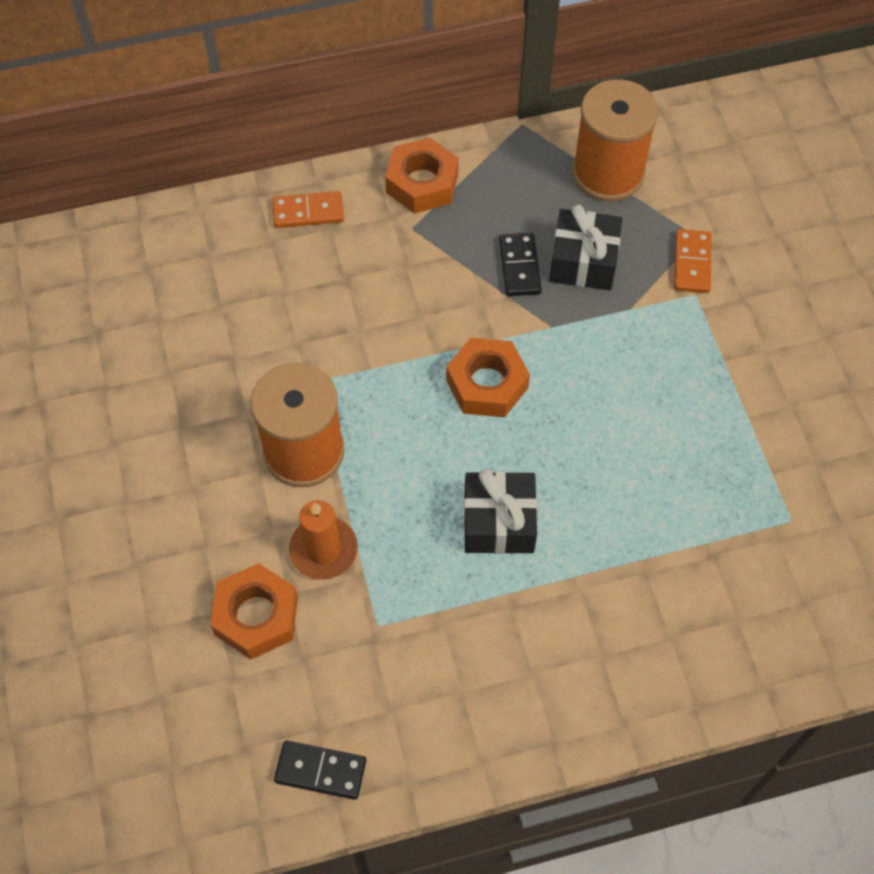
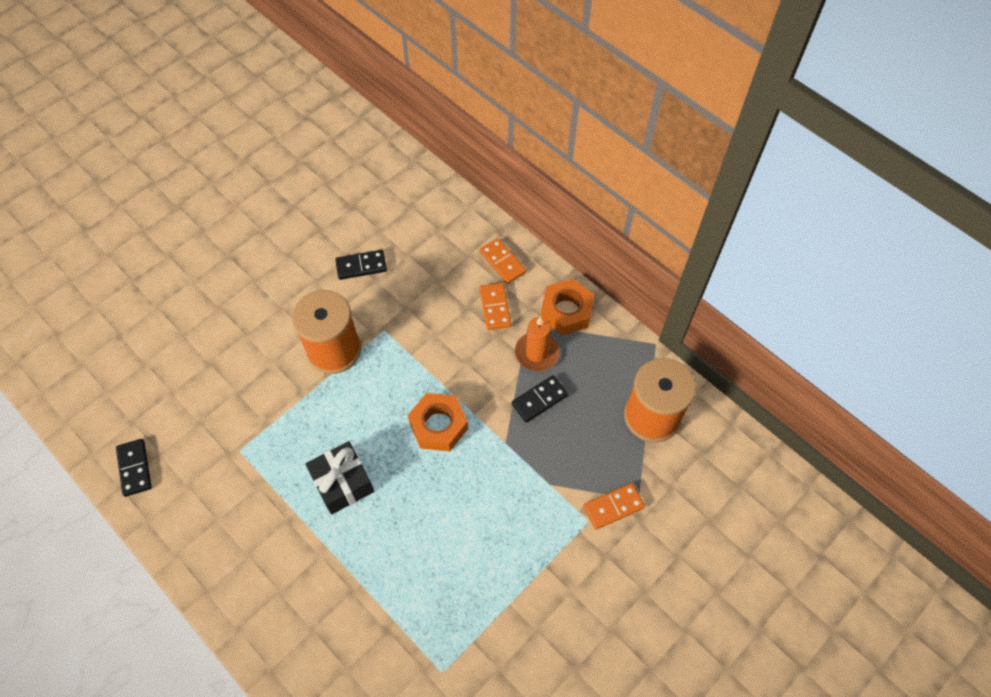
camera: 60 degrees right, 0 degrees up
(199, 365) = (361, 266): none -> black domino
(256, 616) = (215, 383): orange nut -> none
(323, 550) = (274, 395): orange candle -> orange candle (536, 353)
(366, 250) = (495, 307): none -> orange domino
(583, 261) = (569, 436): black gift -> none

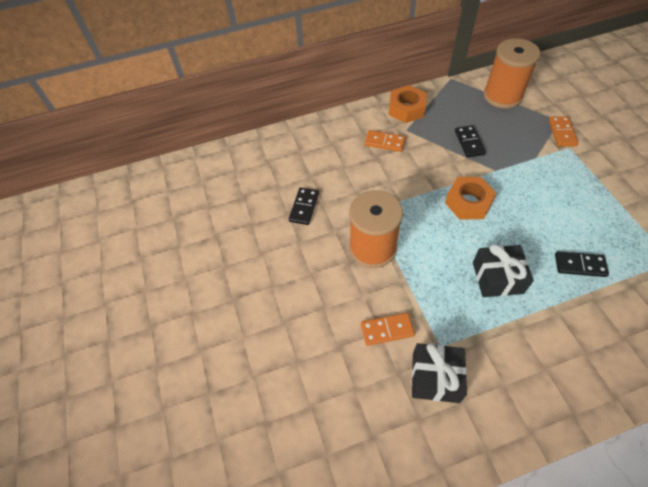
camera: 60 degrees left, 5 degrees down
(135, 468) = (426, 447): black domino -> black domino (580, 265)
(204, 455) = (435, 377): none -> black gift
(502, 262) = (349, 127): orange domino -> orange domino (387, 330)
(536, 353) = (432, 133): orange candle -> none

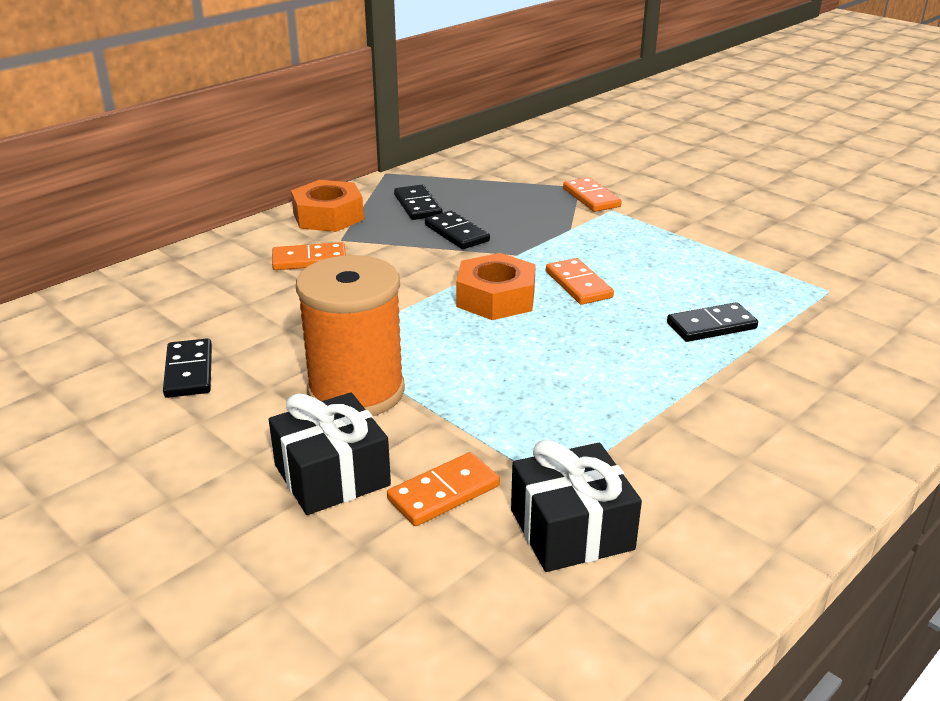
camera: 30 degrees left, 25 degrees down
(457, 112) = (418, 205): none -> black domino
(497, 277) = (597, 372): black gift -> black gift (332, 475)
(502, 96) = (479, 177): orange spool -> none
(518, 206) = (578, 285): none -> orange domino

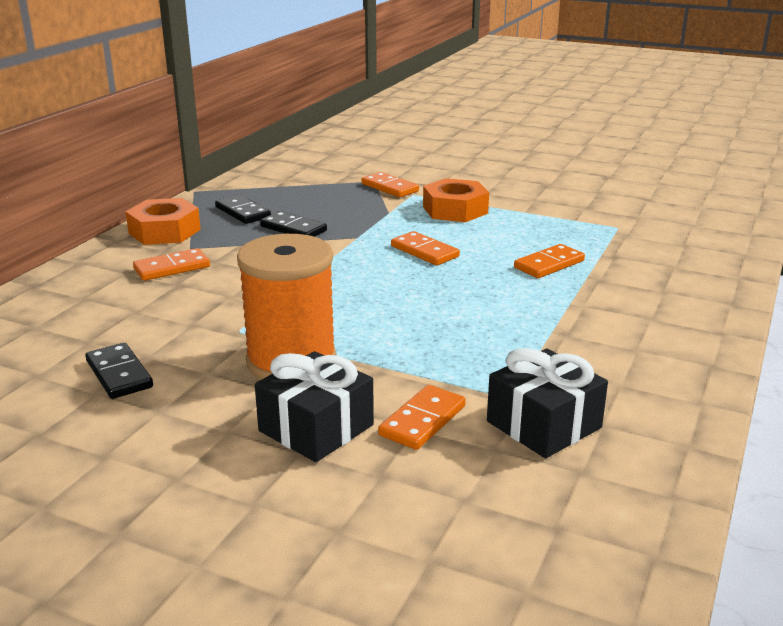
camera: 20 degrees left, 5 degrees down
(496, 298) = (362, 271): orange nut -> orange nut (455, 210)
(711, 326) = (549, 264): black domino -> orange domino

